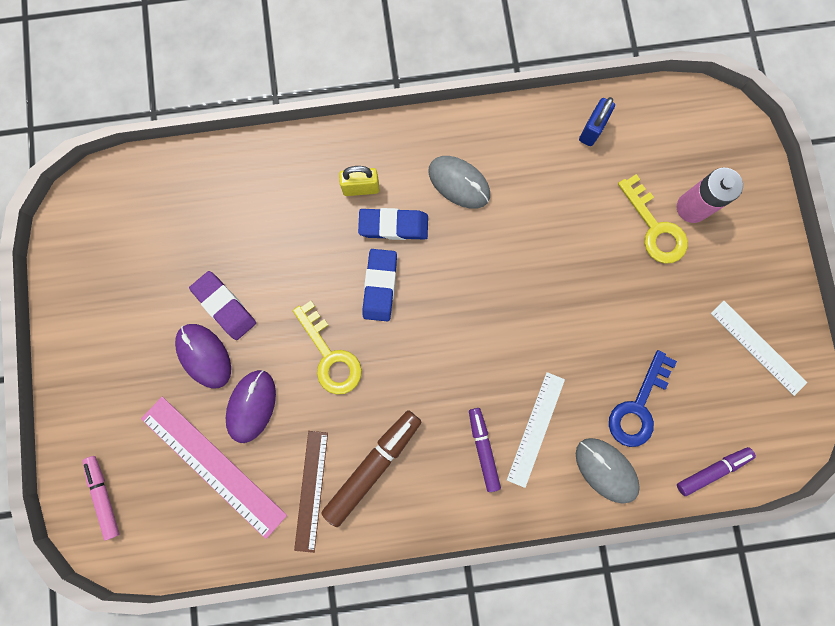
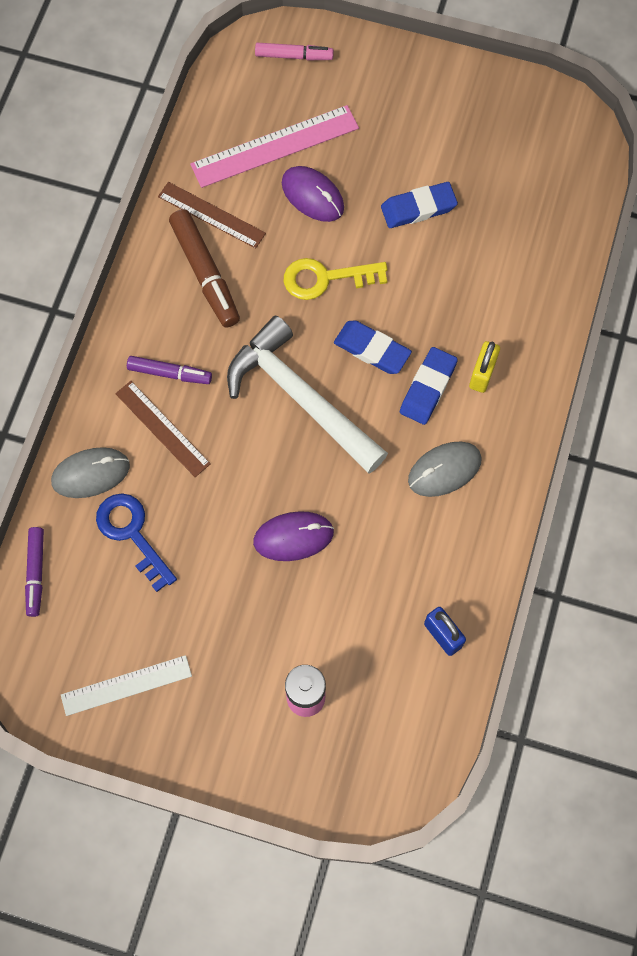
camera: 115 degrees right, 10 degrees down
(204, 356) = (379, 174): purple mouse -> purple mouse (293, 537)
(224, 306) = (418, 208): purple eraser -> blue eraser
(451, 326) = (300, 397): none -> white hammer
(536, 429) = (162, 428): white ruler -> brown ruler
(655, 228) = (303, 646): yellow key -> none

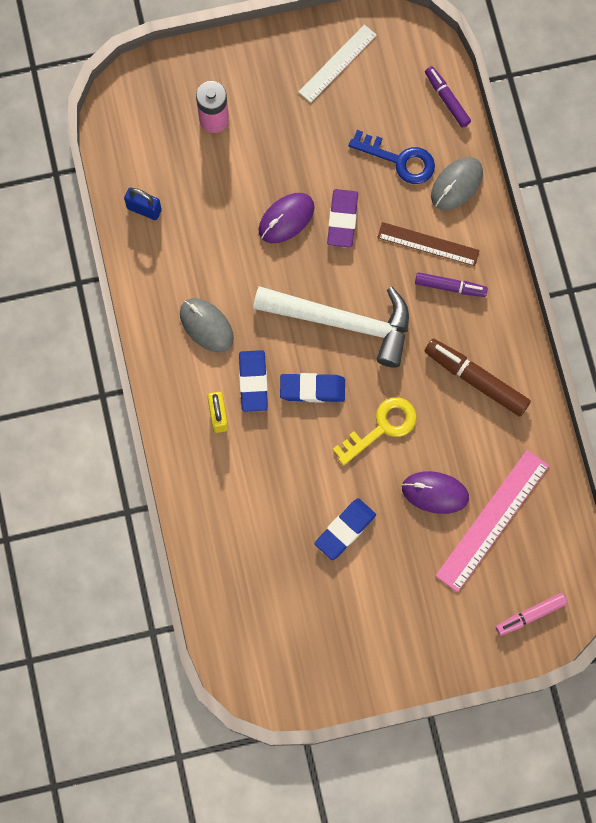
camera: 150 degrees right, 5 degrees up
(170, 373) = (450, 287): purple marker -> purple marker turned 150 degrees counterclockwise
(211, 215) = (503, 431): brown ruler -> none
(234, 503) = (342, 220): none -> purple eraser
(444, 470) = (206, 326): grey mouse -> grey mouse turned 75 degrees counterclockwise

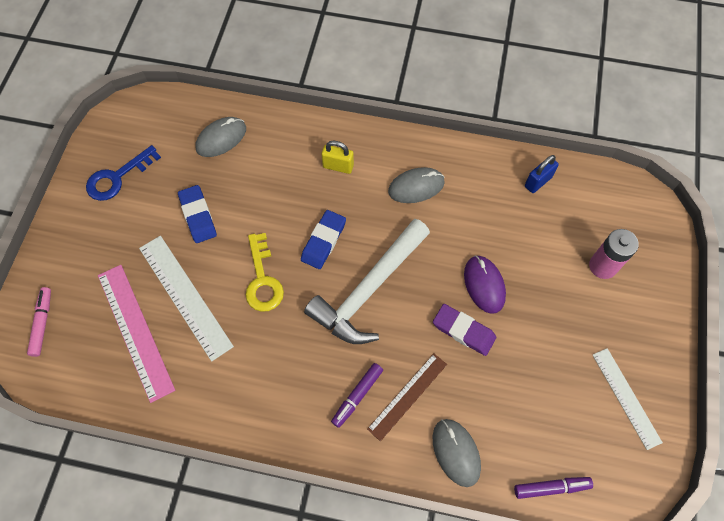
camera: 115 degrees right, 10 degrees down
(241, 558) = (221, 138): none -> grey mouse
(253, 382) = (352, 201): blue eraser -> none
(399, 160) = (503, 409): blue key -> blue key (117, 177)
(435, 493) = (185, 296): purple mouse -> white ruler
(476, 379) = (261, 377): brown marker -> none

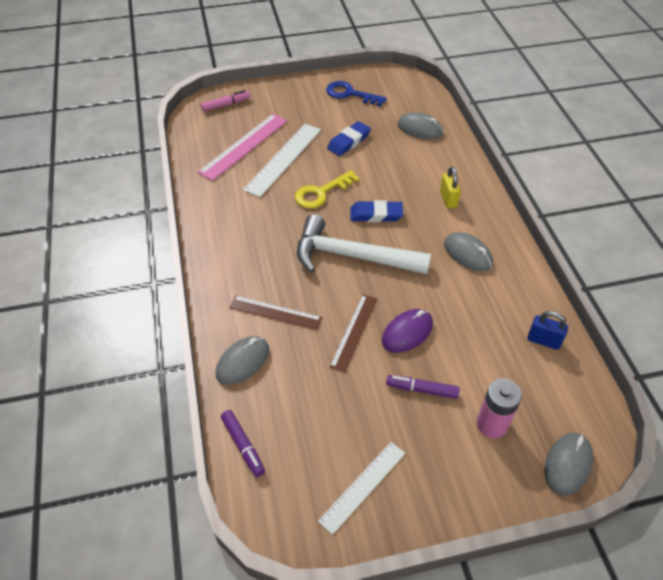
camera: 65 degrees right, 15 degrees down
(357, 396) = (258, 280): purple marker -> purple marker (422, 389)
(463, 331) = (354, 332): purple eraser -> brown ruler
(656, 232) = (568, 464): none -> grey mouse

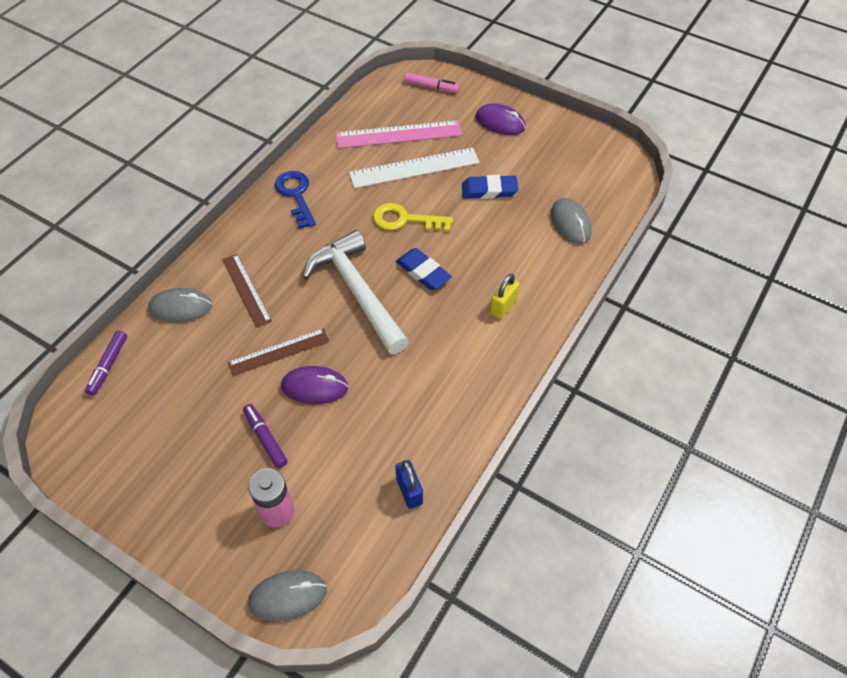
camera: 45 degrees right, 5 degrees up
(300, 99) = (500, 122): none -> purple mouse
(350, 94) = (551, 146): blue key -> blue key (296, 195)
(363, 486) = (138, 465): white ruler -> none
(468, 254) = (451, 367): grey mouse -> none

